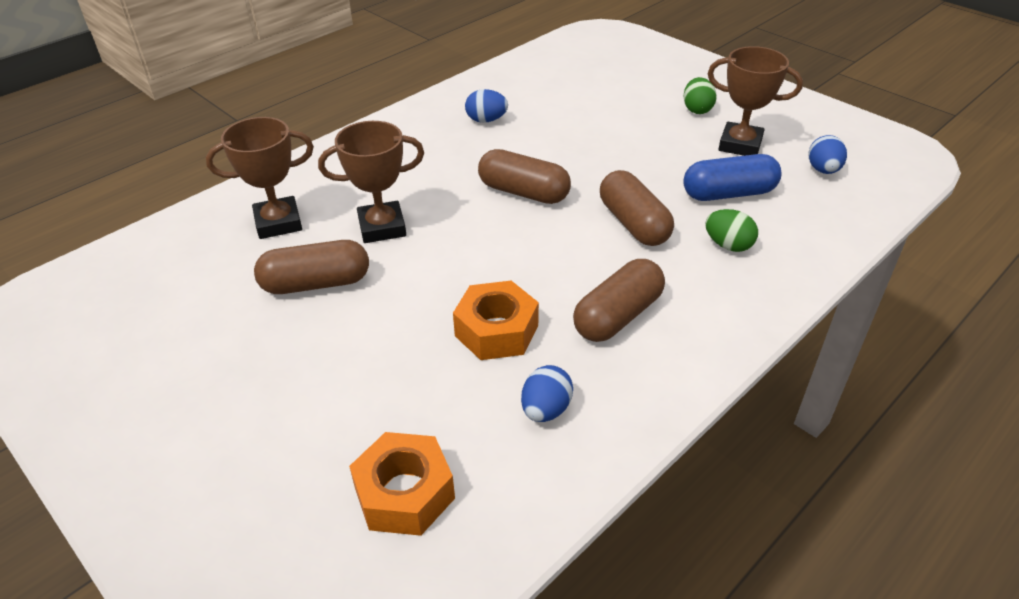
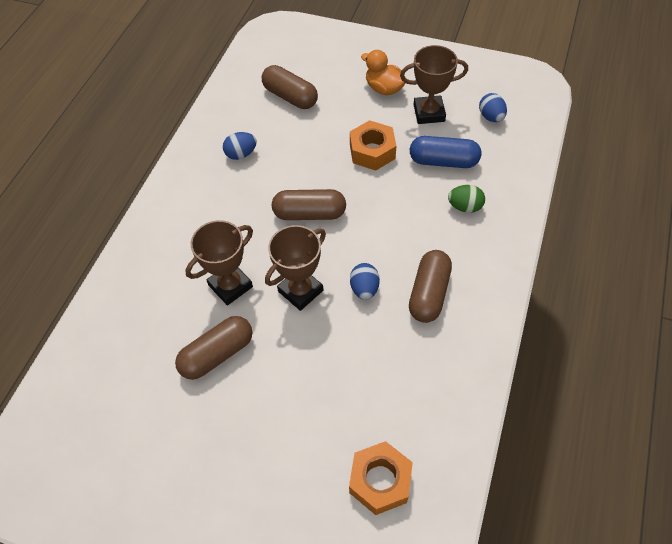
camera: 25 degrees left, 15 degrees up
(278, 223) = (151, 313): brown trophy -> brown trophy (300, 291)
(496, 330) = (362, 338): orange nut -> orange nut (372, 151)
(546, 410) = (426, 383): blue egg -> blue egg (364, 289)
(633, 223) = (397, 212): brown capsule -> brown capsule (290, 97)
(697, 109) = (384, 89): green egg -> orange duck
(728, 194) = (443, 161): blue capsule -> blue capsule turned 45 degrees clockwise

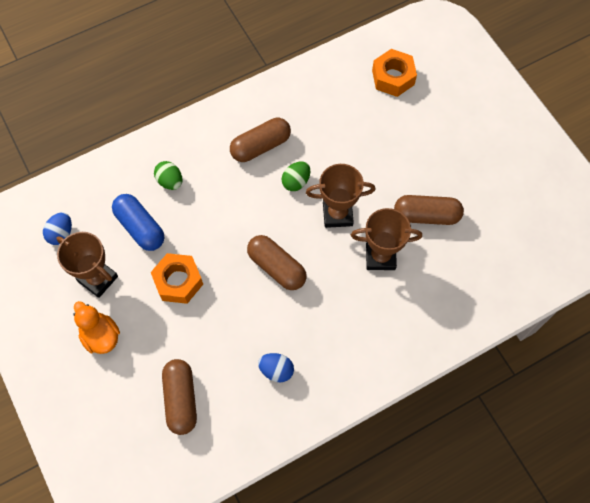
camera: 140 degrees left, 10 degrees up
(364, 289) = (296, 182): blue egg -> green egg
(384, 89) = (101, 336): orange duck -> orange duck turned 150 degrees clockwise

